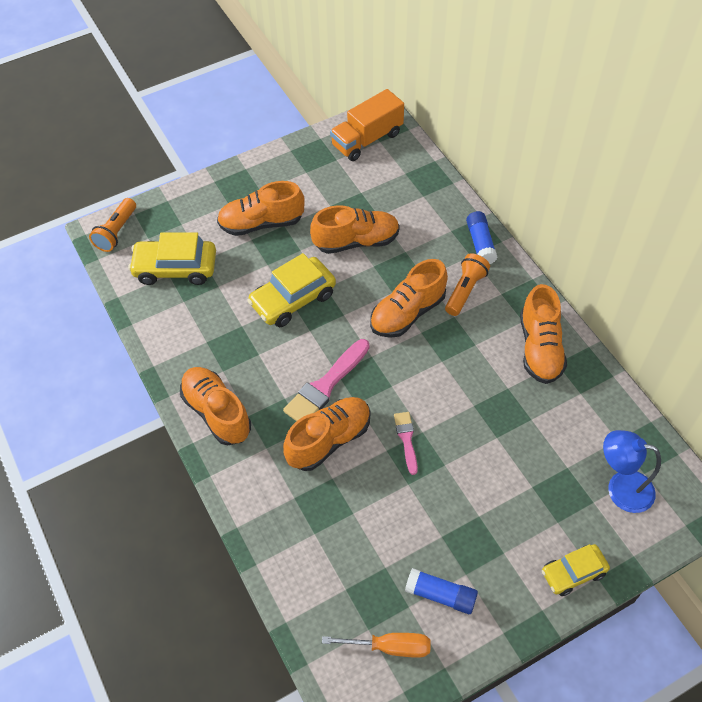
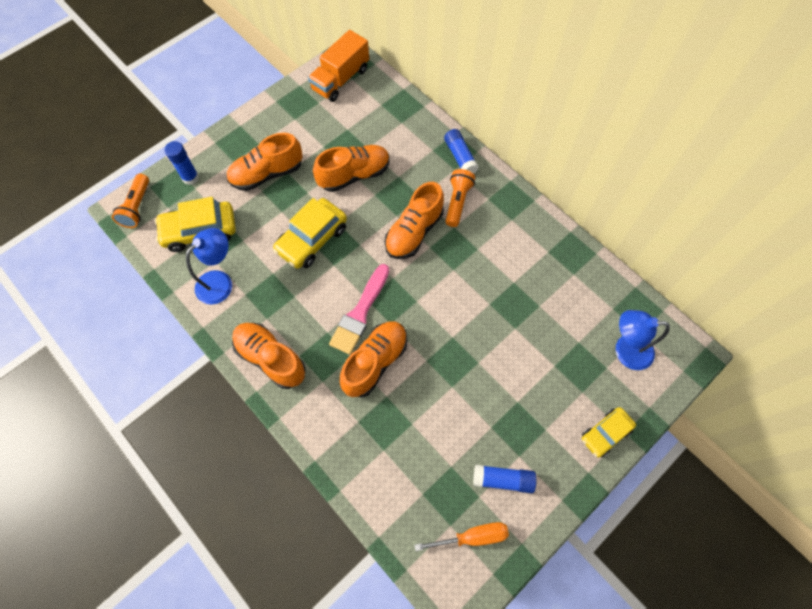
camera: 15 degrees left, 10 degrees up
(179, 212) = (190, 177): none -> blue glue stick
(183, 323) = (220, 281): none -> blue lamp
(406, 439) = (441, 347): pink brush -> none
(539, 348) = (531, 241): orange shoe -> none

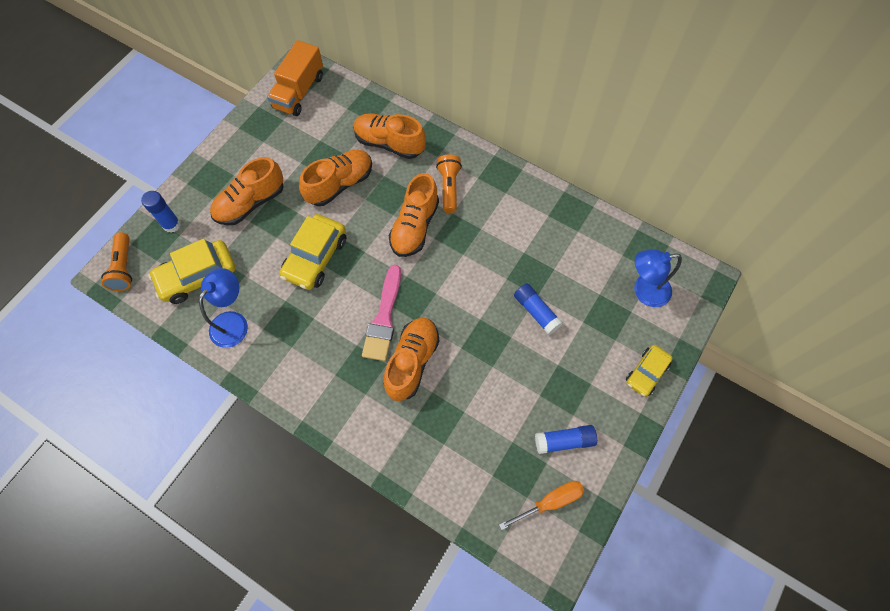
camera: 15 degrees left, 0 degrees up
(271, 358) = (307, 385): orange shoe -> orange shoe (389, 143)
(460, 157) = (439, 143): blue glue stick -> blue glue stick (536, 312)

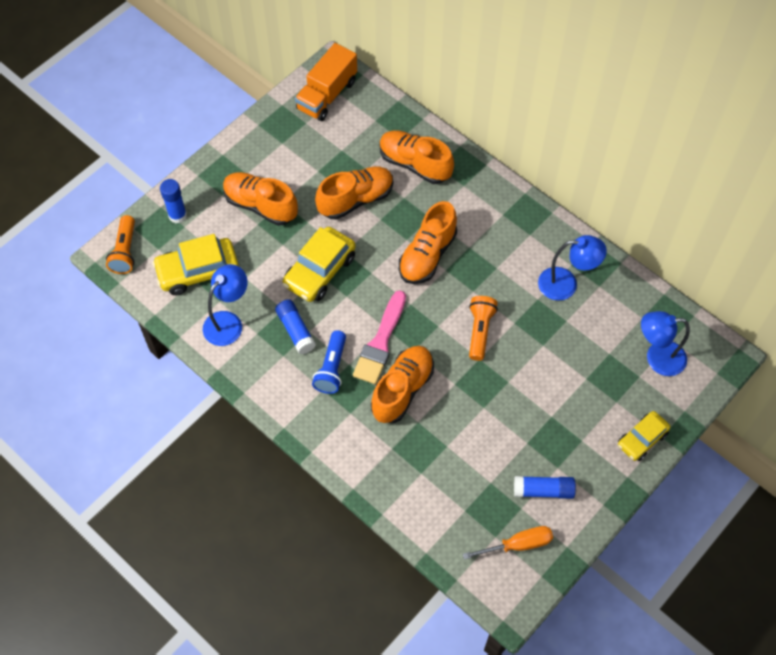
camera: 10 degrees right, 5 degrees down
(250, 203) = (260, 205): orange shoe -> orange shoe turned 60 degrees clockwise
(340, 352) = (331, 368): none -> blue flashlight
(449, 188) = (470, 220): orange flashlight -> orange flashlight (480, 331)
(536, 312) = (539, 361): blue glue stick -> blue glue stick (295, 330)
(547, 234) = (566, 284): none -> blue lamp

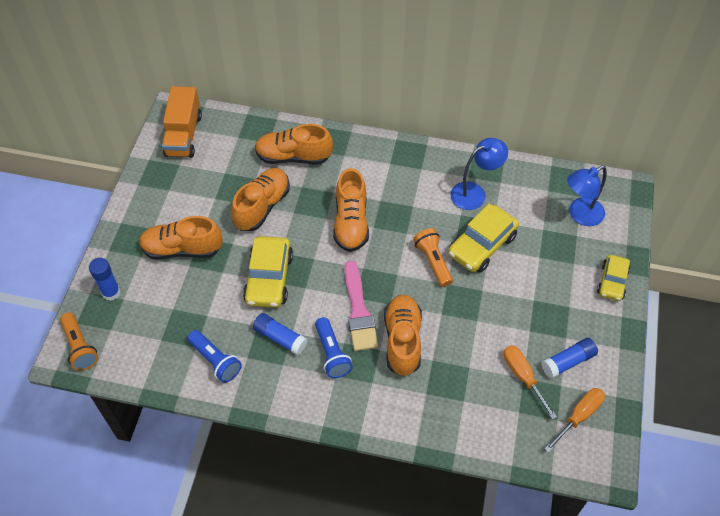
camera: 30 degrees left, 5 degrees down
(198, 271) = (160, 331): yellow car -> yellow car (482, 245)
(228, 322) = (215, 361): blue lamp -> blue flashlight
(491, 481) = (522, 376): none -> orange screwdriver

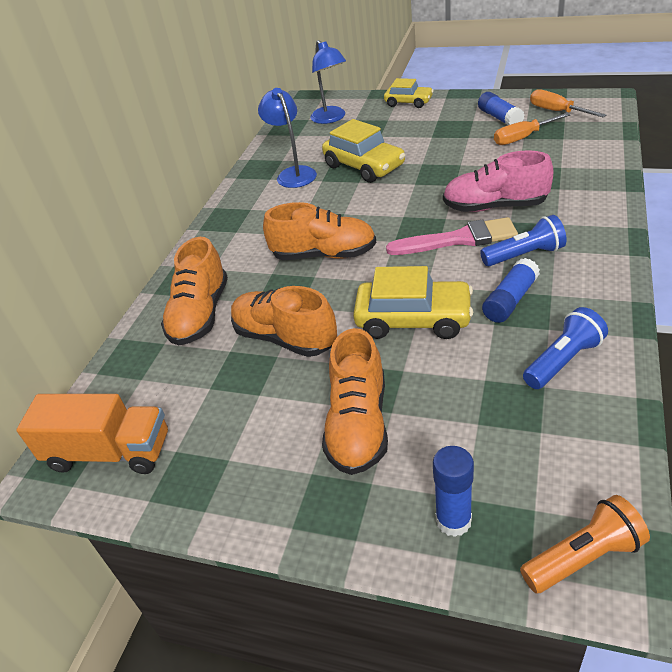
camera: 80 degrees left, 15 degrees down
(402, 340) = (494, 207): orange shoe -> pink shoe
(433, 262) = (385, 193): orange flashlight -> none

